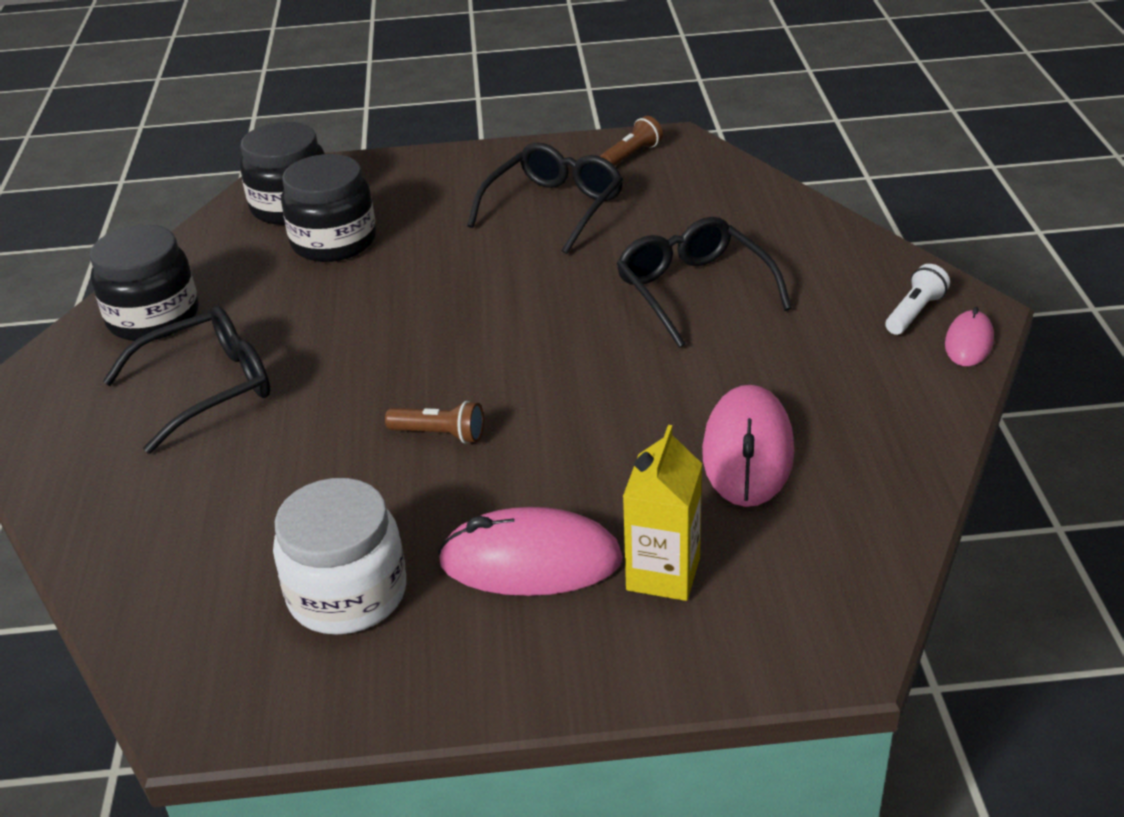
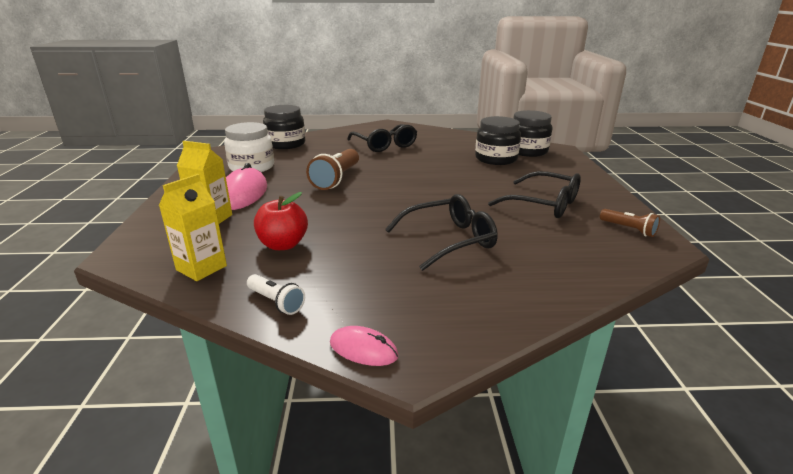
camera: 90 degrees right, 10 degrees down
(153, 317) = (434, 136): black jar -> black jar (286, 144)
(440, 434) = (336, 179): brown flashlight -> brown flashlight, size x1.80
(747, 452) = (283, 245): pink mouse -> red apple
(848, 526) = (201, 268): none -> yellow carton
(914, 313) = (412, 327): white flashlight -> white flashlight (276, 302)

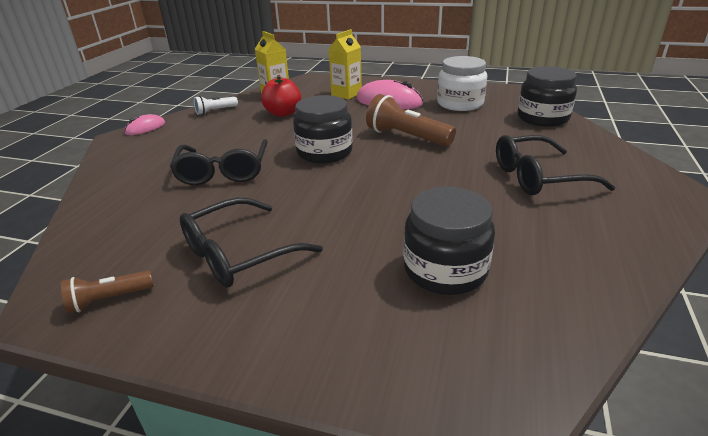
camera: 110 degrees right, 5 degrees up
(527, 151) = (488, 334): black jar -> black jar (324, 152)

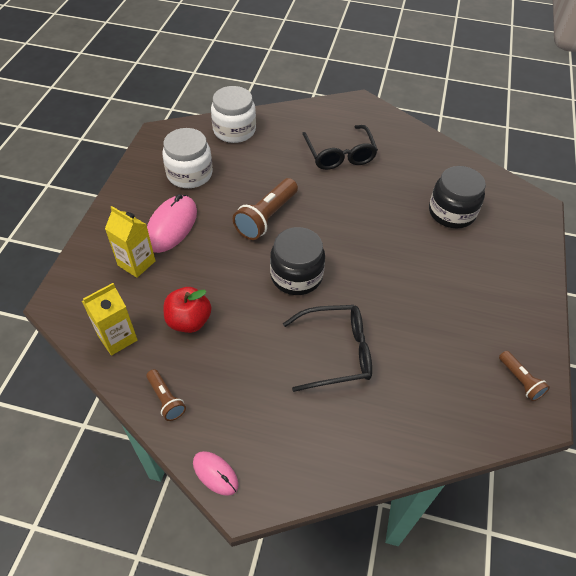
camera: 95 degrees left, 20 degrees up
(215, 111) = (166, 399): white flashlight -> brown flashlight
(239, 254) = (457, 315): black glasses -> none
(542, 118) = (234, 130): black jar -> white jar

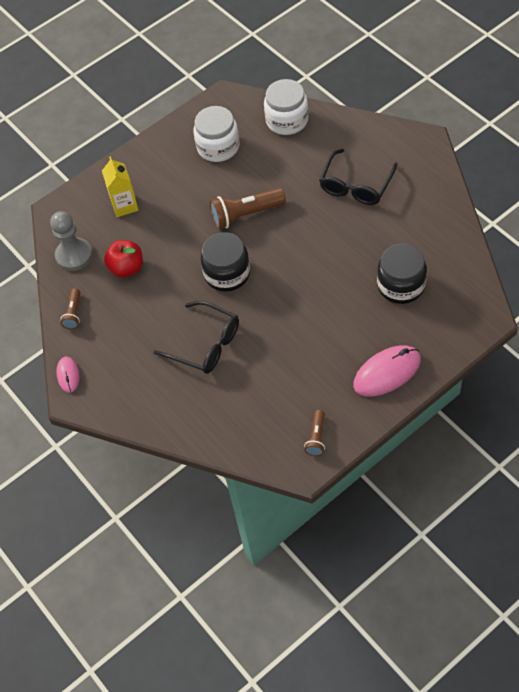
camera: 45 degrees right, 5 degrees up
(117, 338) = (74, 255): yellow carton -> grey pawn
(171, 226) = (170, 187): pink mouse -> pink mouse (387, 372)

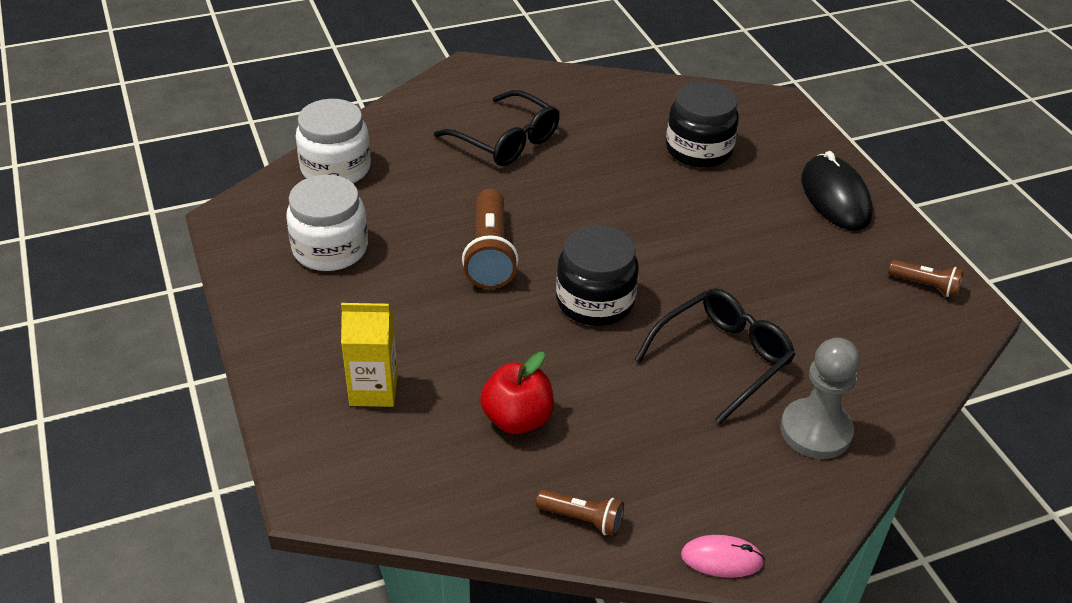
camera: 80 degrees left, 15 degrees down
(74, 255) = (444, 488): grey pawn -> grey pawn (815, 431)
(387, 372) = (835, 197): pink mouse -> black mouse

